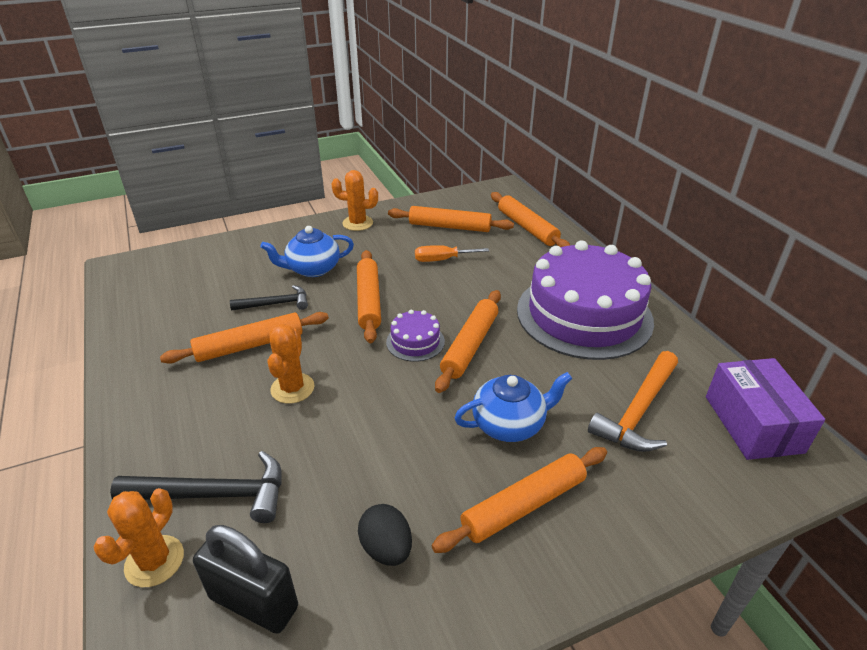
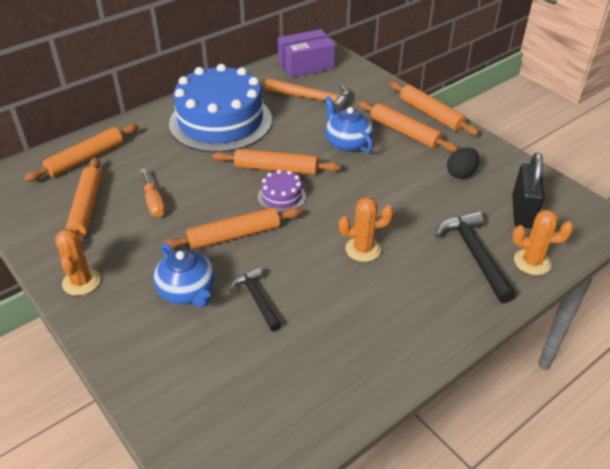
camera: 105 degrees left, 5 degrees up
(249, 345) = (324, 295): orange rolling pin -> orange rolling pin (430, 114)
(584, 315) = (220, 121): purple cake -> blue cake

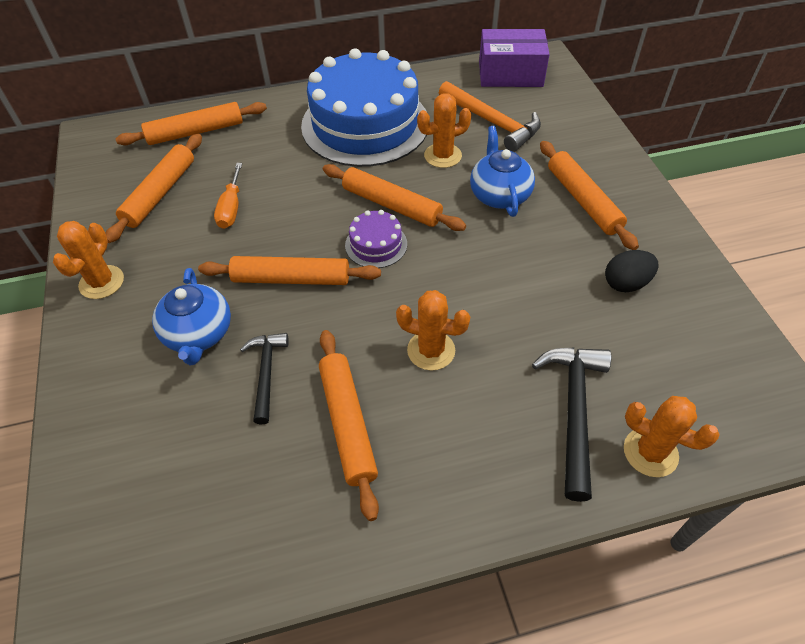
camera: 25 degrees right, 10 degrees up
(292, 128) = (442, 156): none -> orange cactus
(430, 114) = (634, 183): orange rolling pin -> orange rolling pin (347, 424)
(522, 212) = (681, 370): black padlock -> none

